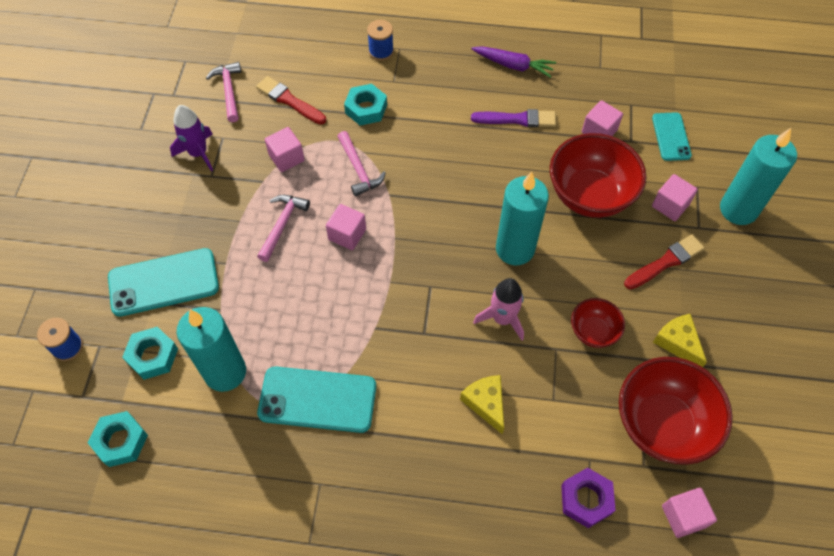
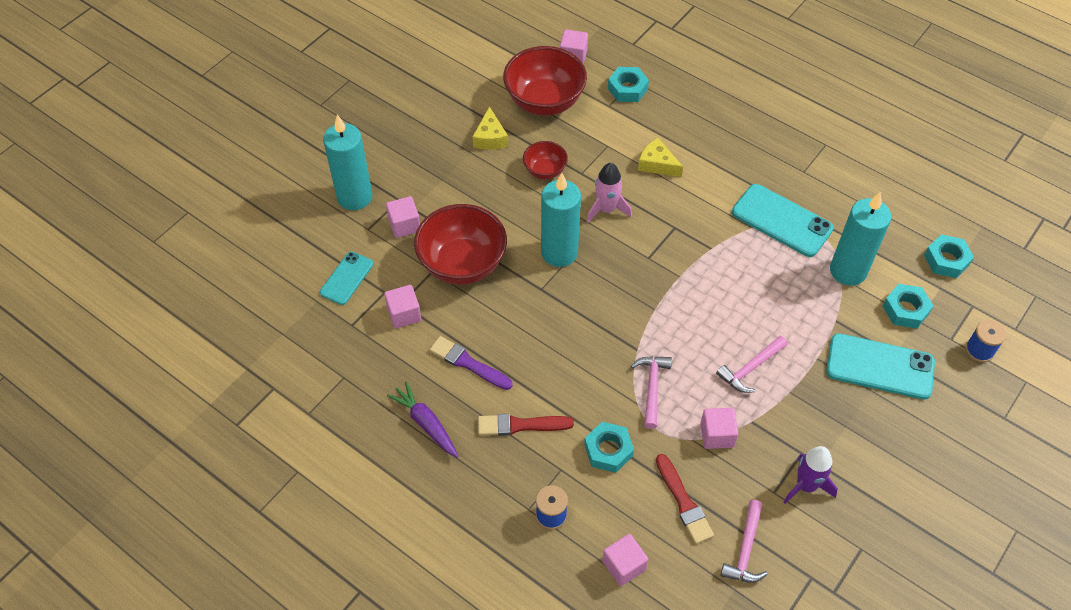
camera: 150 degrees left, 5 degrees down
(347, 234) = (695, 331): pink cube -> pink cube (624, 565)
(486, 403) = (657, 164): yellow cheese -> yellow cheese turned 120 degrees clockwise
(586, 499) = (627, 89): purple nut -> turquoise nut
(665, 262) = (448, 188): red brush -> red brush (520, 425)

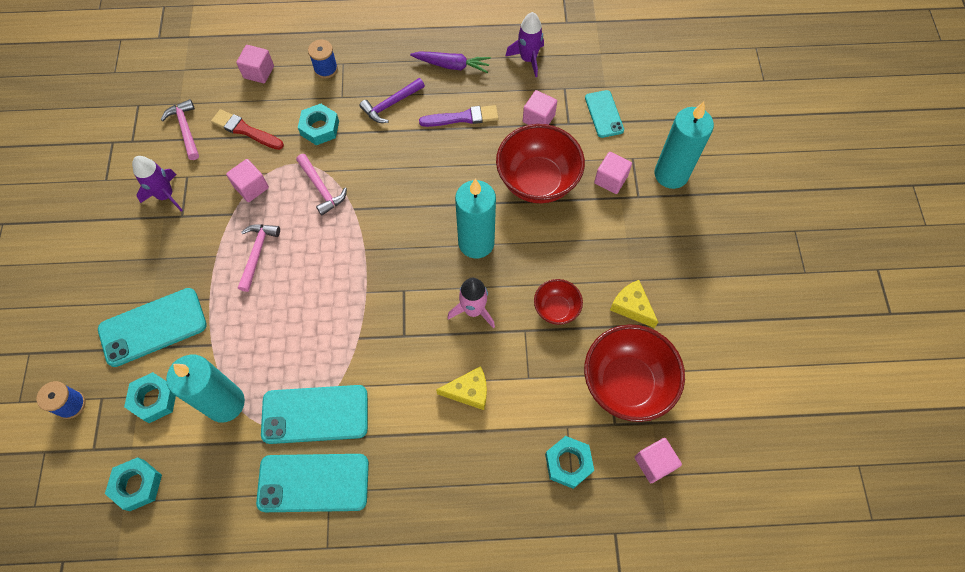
camera: 140 degrees right, 10 degrees up
(351, 376) = (528, 59): none -> purple rocket
(520, 425) = (391, 104): red brush -> purple hammer
(811, 182) = (313, 483): none -> turquoise phone

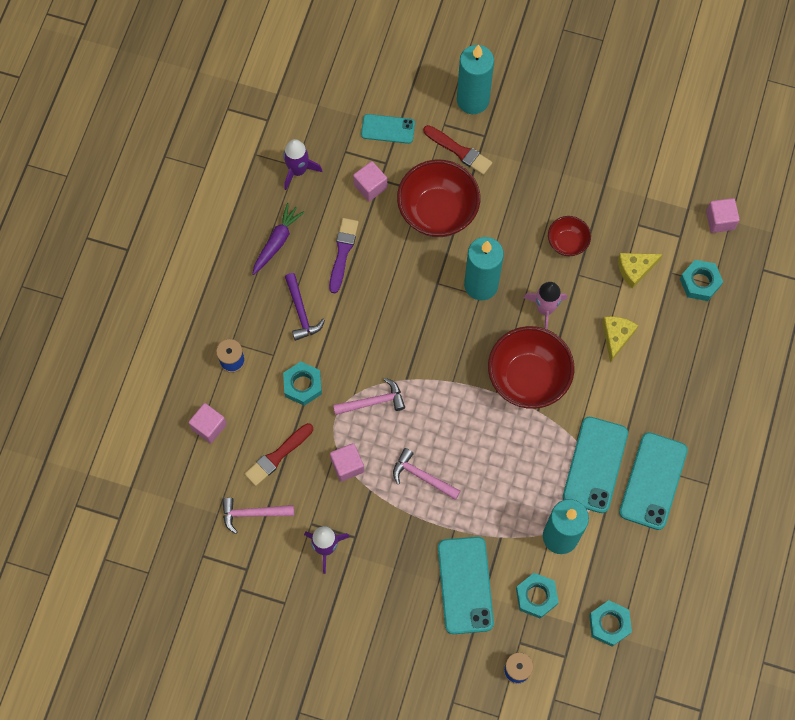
camera: 70 degrees left, 5 degrees up
(610, 180) = (459, 151): pink cube -> red brush
(626, 383) = (650, 214): red bowl -> red bowl (528, 378)
(632, 307) = (586, 183): yellow cheese -> yellow cheese (635, 269)

